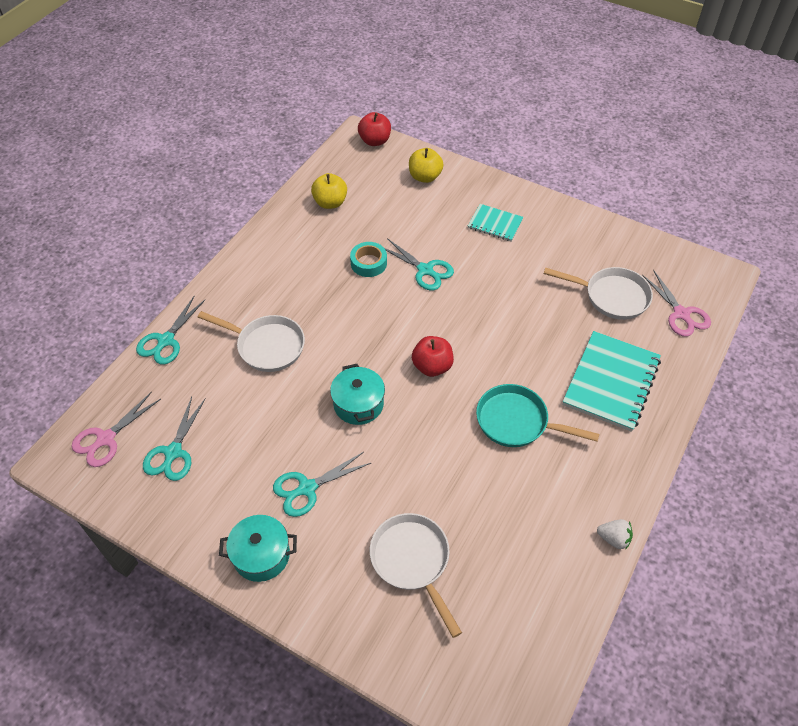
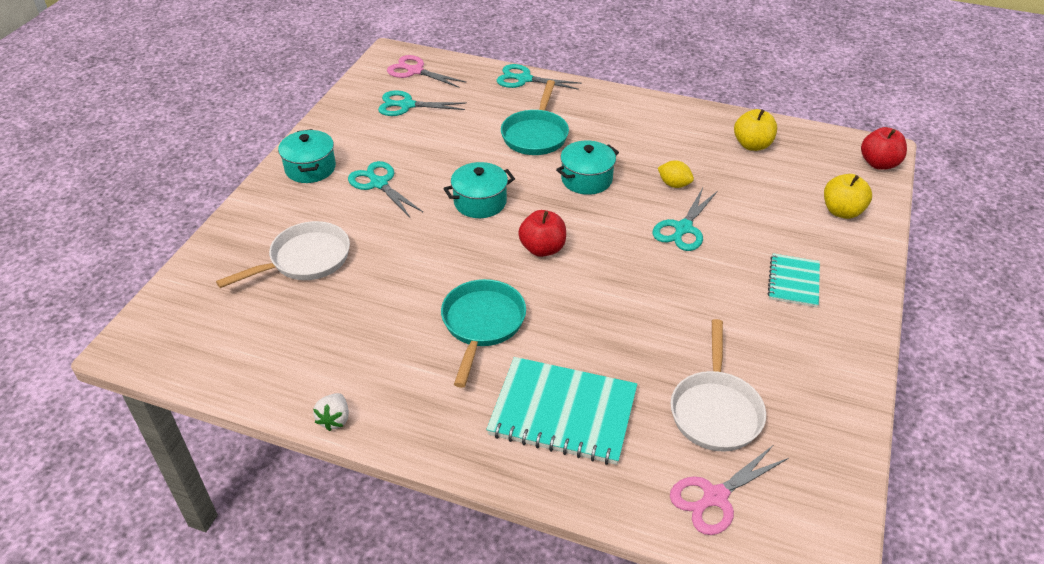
camera: 80 degrees right, 10 degrees down
(267, 346) = (535, 135): white pan -> turquoise pan
(346, 320) = (586, 179): none -> turquoise pot
(368, 263) = (674, 184): turquoise tape -> yellow lemon

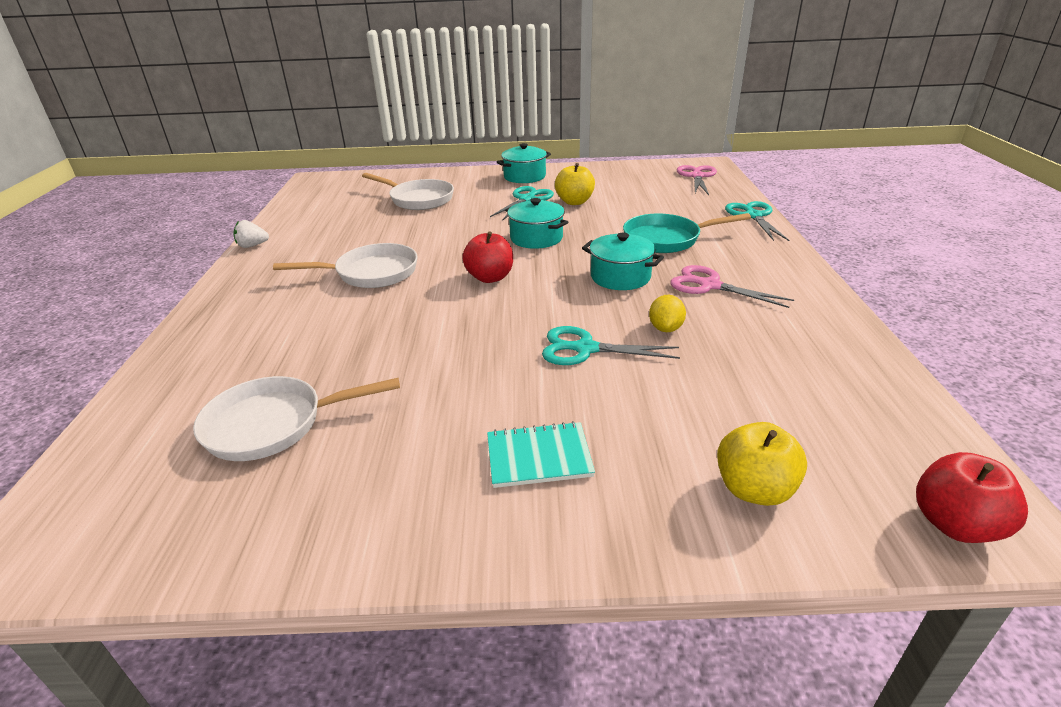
camera: 70 degrees right, 10 degrees down
(407, 105) = (643, 184): turquoise scissors -> none
(482, 324) = (371, 273): turquoise pan -> white pan
(563, 412) = (264, 332): turquoise notebook -> none
(715, 497) = (139, 445): pink scissors -> pink scissors (710, 285)
(752, 145) = (824, 373): yellow apple -> yellow apple (574, 202)

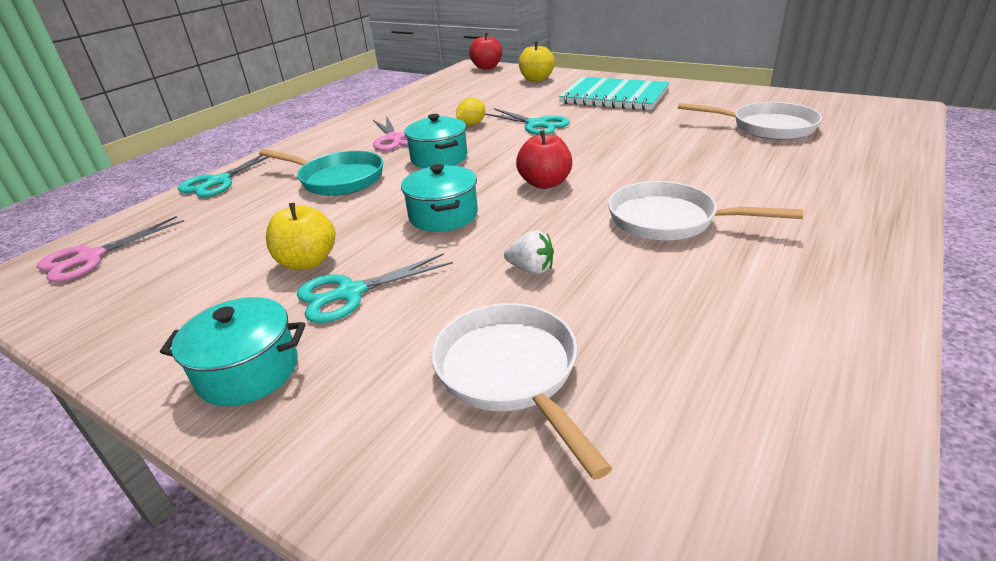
camera: 145 degrees left, 0 degrees up
(252, 246) = (879, 335): white strawberry -> white strawberry (531, 269)
(539, 457) = (614, 96): turquoise notebook -> turquoise notebook, size x1.79

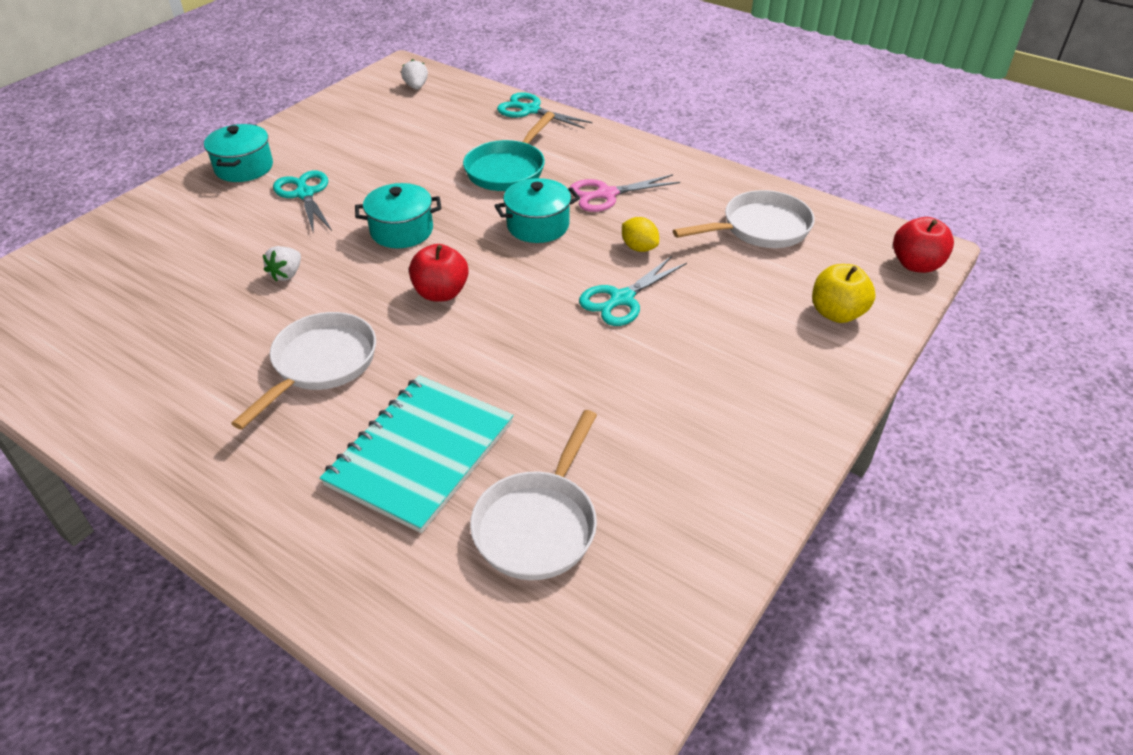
camera: 90 degrees right, 10 degrees up
(91, 257) = (416, 87): pink scissors -> white strawberry
(308, 262) = (359, 172): yellow apple -> none
(511, 373) = (177, 259): white pan -> white pan (760, 228)
(614, 96) = (727, 386): turquoise notebook -> turquoise notebook (421, 454)

